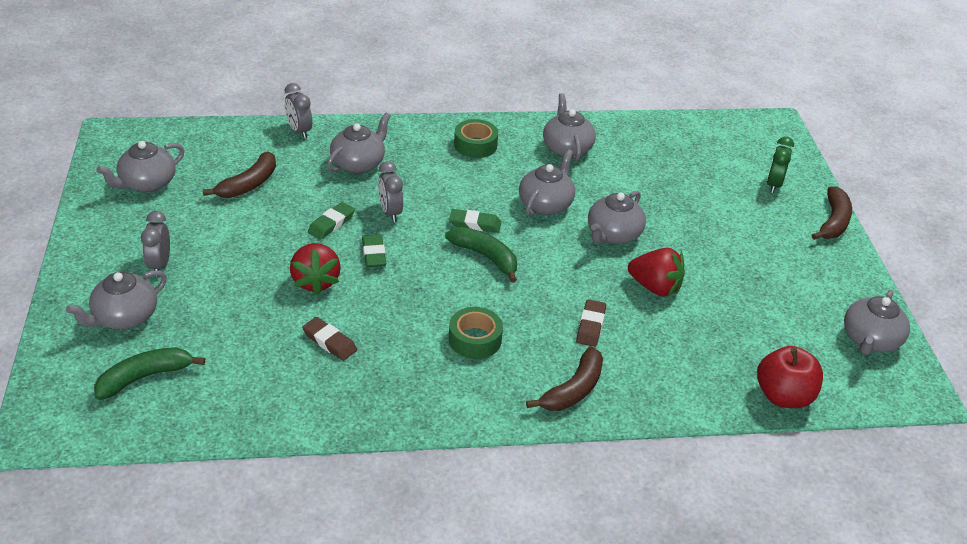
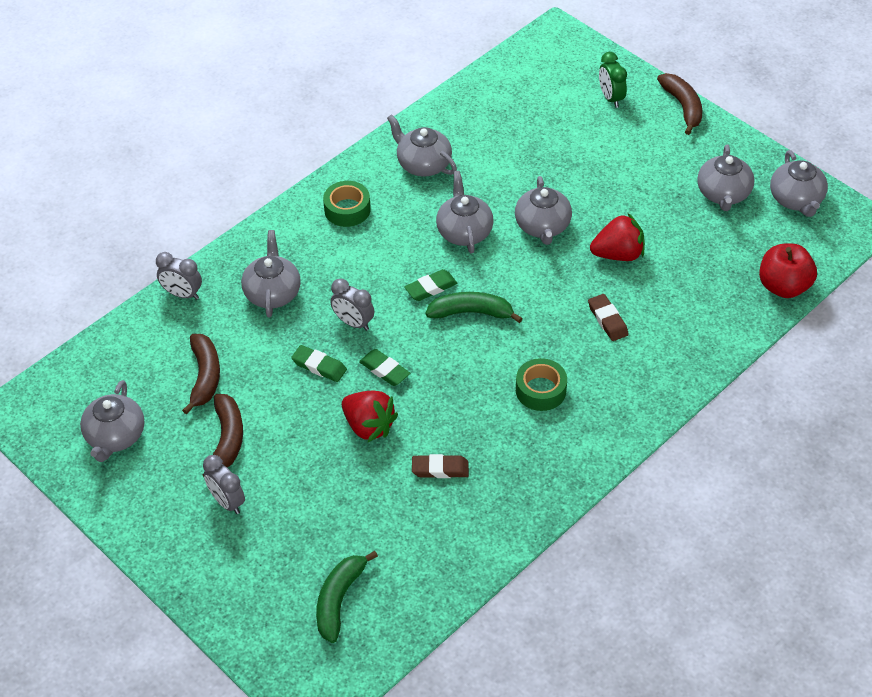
camera: 35 degrees left, 10 degrees up
(125, 317) = (258, 565): grey teapot -> grey teapot (723, 194)
(331, 224) = (319, 366): green eraser -> green eraser turned 60 degrees counterclockwise
(573, 390) = (648, 381): brown banana -> brown banana (227, 439)

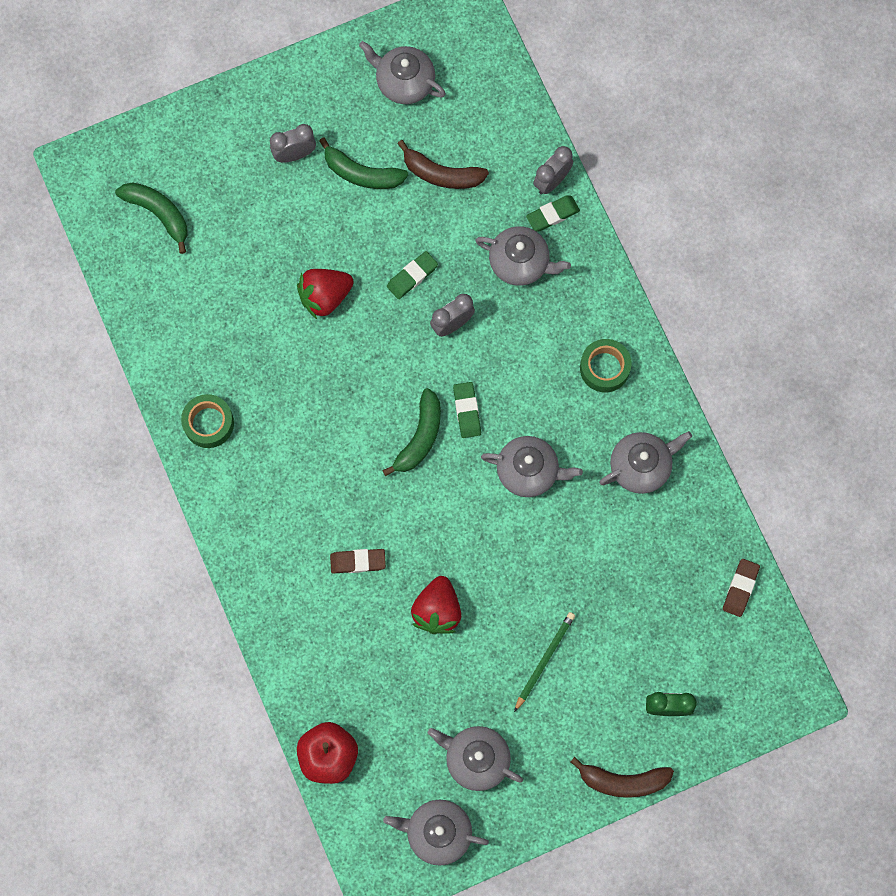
camera: 110 degrees right, 25 degrees up
(227, 439) = (362, 173): brown banana -> green banana
(384, 370) = (383, 332): green eraser -> green eraser (552, 215)
(440, 469) = (252, 341): brown eraser -> brown eraser (740, 588)
(540, 390) = (301, 463): green tape -> green tape (208, 423)
(542, 226) = (505, 551): grey teapot -> none
(618, 177) = (544, 660): none -> green pencil

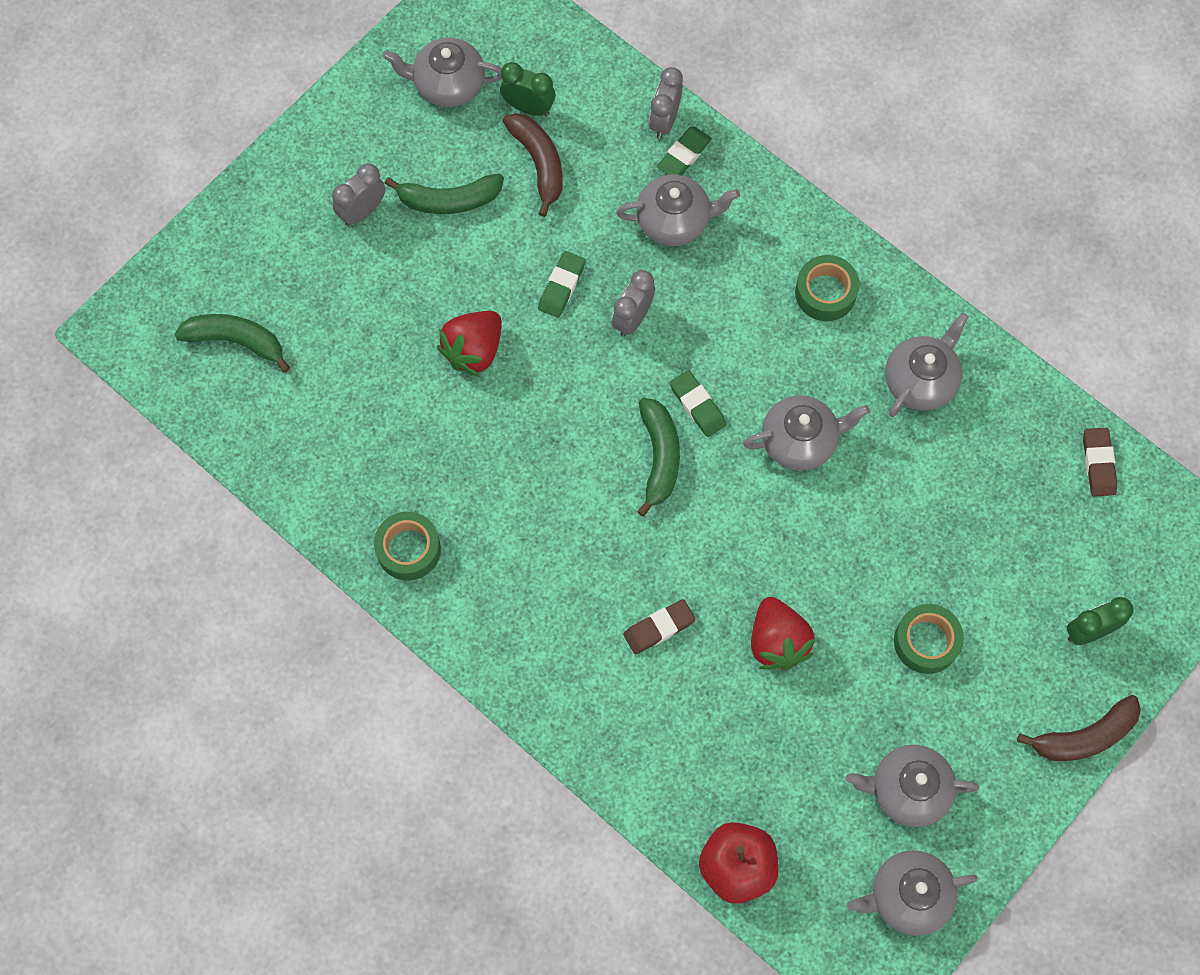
camera: 25 degrees left, 5 degrees down
(441, 174) = (539, 163): brown banana -> brown banana turned 105 degrees counterclockwise
(455, 126) = (528, 107): none -> green clock
(544, 660) = (926, 642): green pencil -> green tape

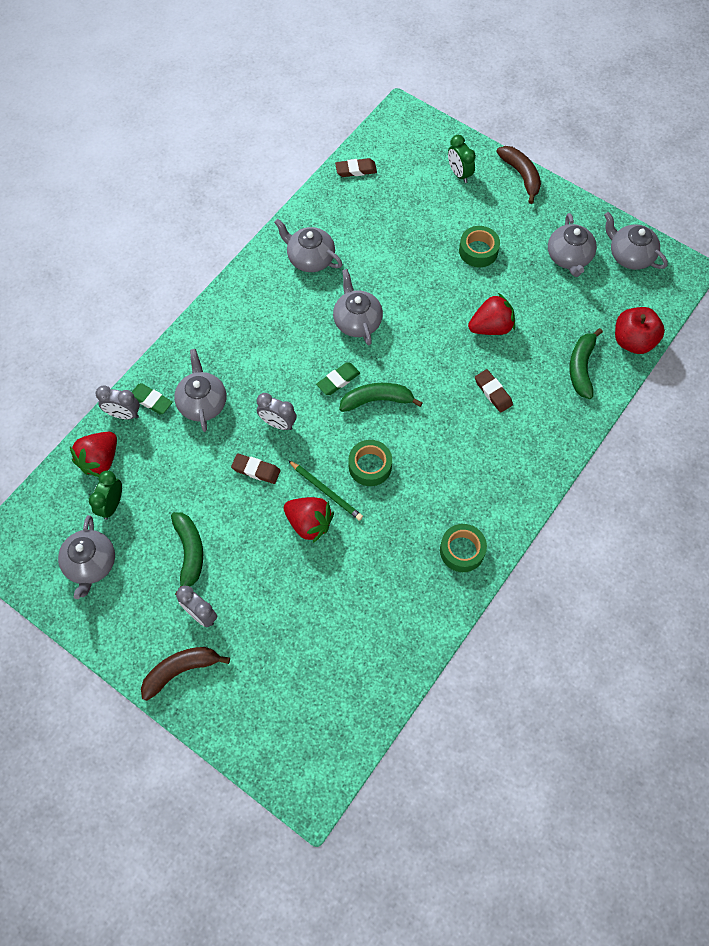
camera: 95 degrees left, 5 degrees down
(236, 341) = (314, 695): green banana -> green banana (581, 367)
(519, 376) = (326, 491): none -> green pencil
(539, 163) = (158, 494): brown banana -> brown banana (181, 670)
(561, 286) = (256, 470): green eraser -> brown eraser
(596, 92) = (100, 460): none -> red strawberry
(825, 293) = (252, 311): green tape -> green tape (370, 466)
(908, 896) = (630, 255): grey teapot -> grey teapot turned 150 degrees clockwise

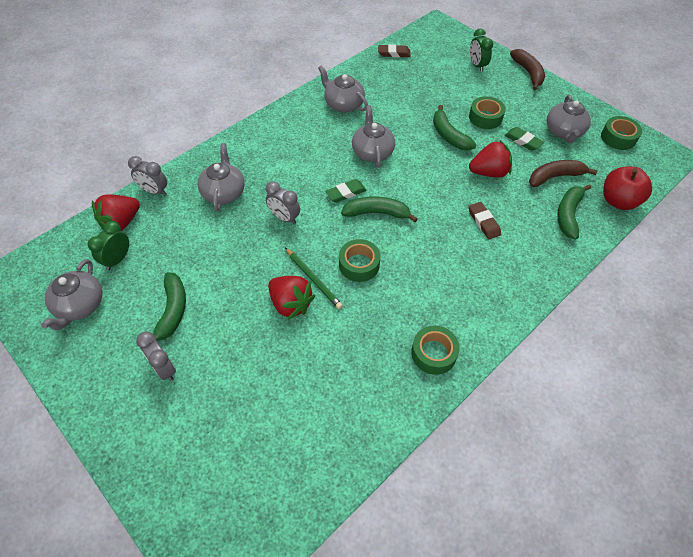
camera: 10 degrees right, 10 degrees down
(151, 400) = (181, 184): green eraser -> green eraser (523, 141)
(181, 670) = (127, 419): brown banana -> brown banana (555, 177)
(256, 470) = (254, 251): brown eraser -> none
(440, 283) = (449, 135): none -> green banana
(630, 255) = (618, 138): grey teapot -> green tape

